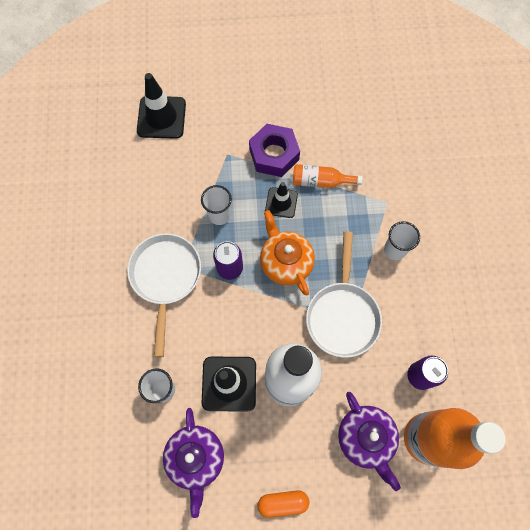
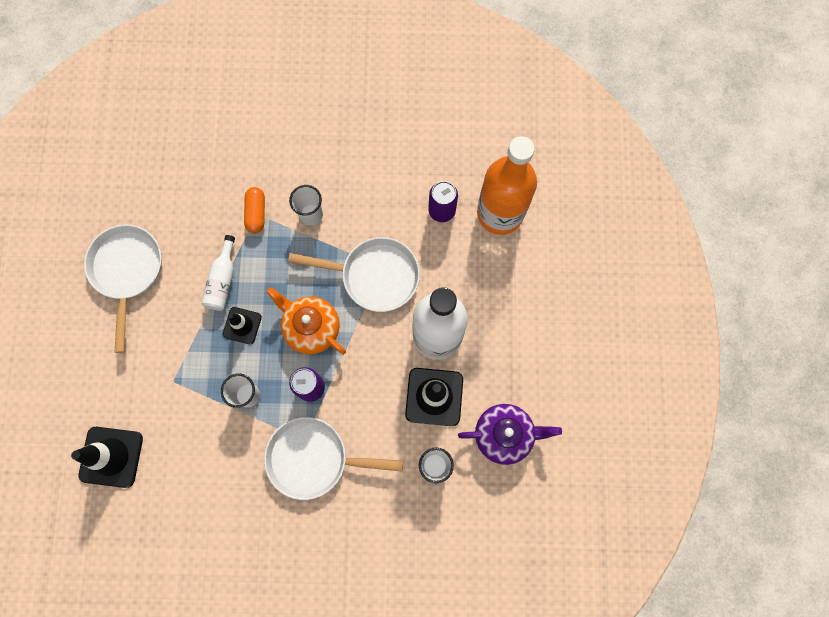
camera: 85 degrees left, 5 degrees up
(274, 154) = (182, 328): purple nut -> none
(283, 502) = (549, 353): orange capsule -> orange capsule (256, 213)
(285, 262) = (311, 327): orange teapot -> orange teapot turned 60 degrees clockwise
(319, 105) = (127, 271): none -> white pan
(321, 181) = (222, 280): orange bottle -> white bottle
(365, 438) = (496, 269): purple teapot -> none

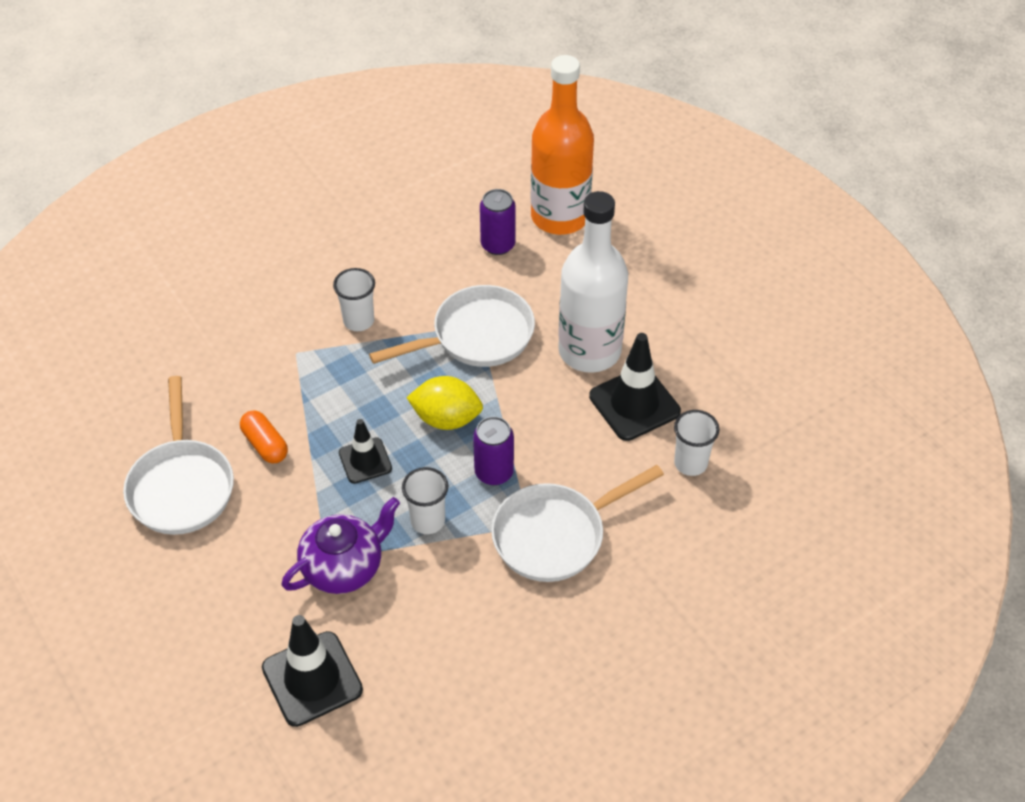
camera: 35 degrees left, 25 degrees down
(127, 271) = (181, 486): white pan -> white pan turned 150 degrees counterclockwise
(222, 280) = (306, 432): white bottle -> none
(256, 213) = (294, 352): orange capsule -> orange capsule (265, 444)
(311, 327) = (446, 419): orange teapot -> yellow lemon
(504, 434) = (736, 394): purple teapot -> purple teapot (344, 567)

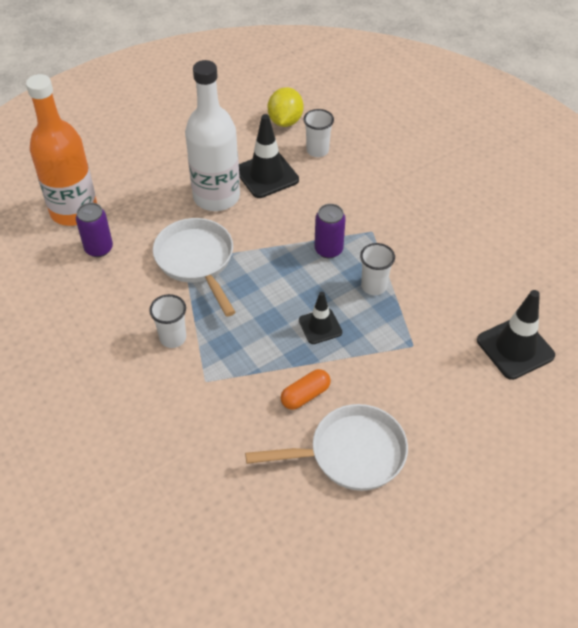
camera: 90 degrees left, 0 degrees up
(344, 567) = (419, 334): purple teapot -> none
(446, 419) = (279, 277): yellow lemon -> yellow lemon (285, 121)
(555, 535) = (380, 217): white pan -> none

